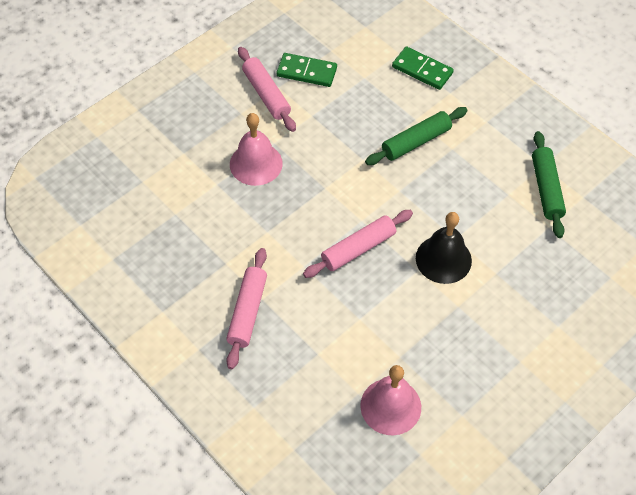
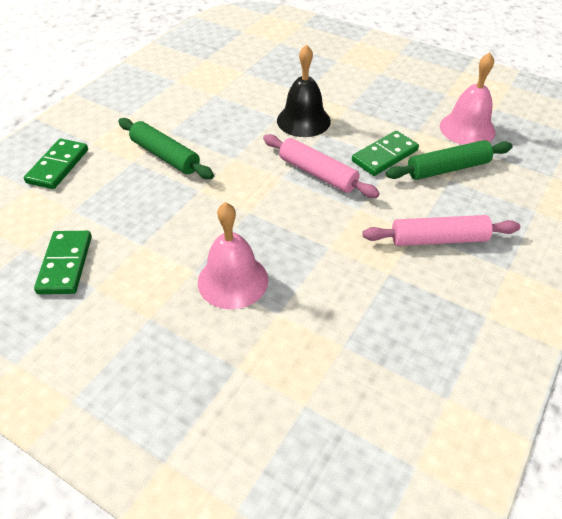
camera: 105 degrees left, 10 degrees down
(266, 94) = (110, 297): pink rolling pin -> none
(368, 311) = (384, 156): none -> green domino
(546, 189) = (202, 76): green rolling pin -> green rolling pin (447, 169)

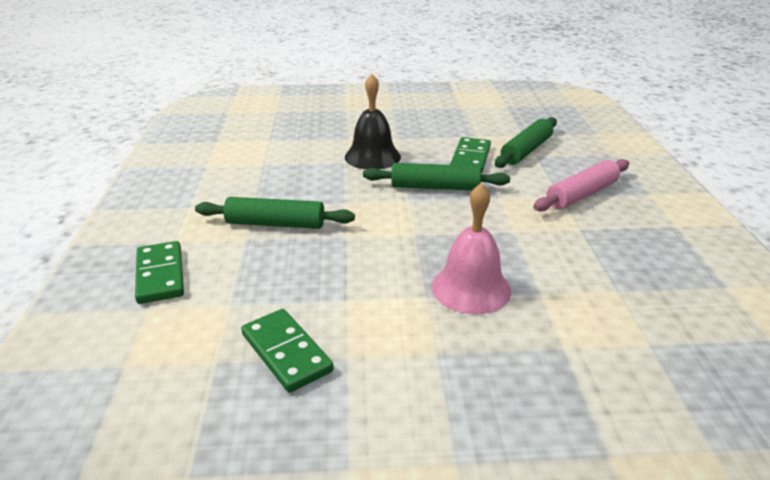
camera: 35 degrees left, 15 degrees down
(317, 173) = (435, 187): pink rolling pin -> green rolling pin
(467, 129) = (505, 123): pink bell -> none

